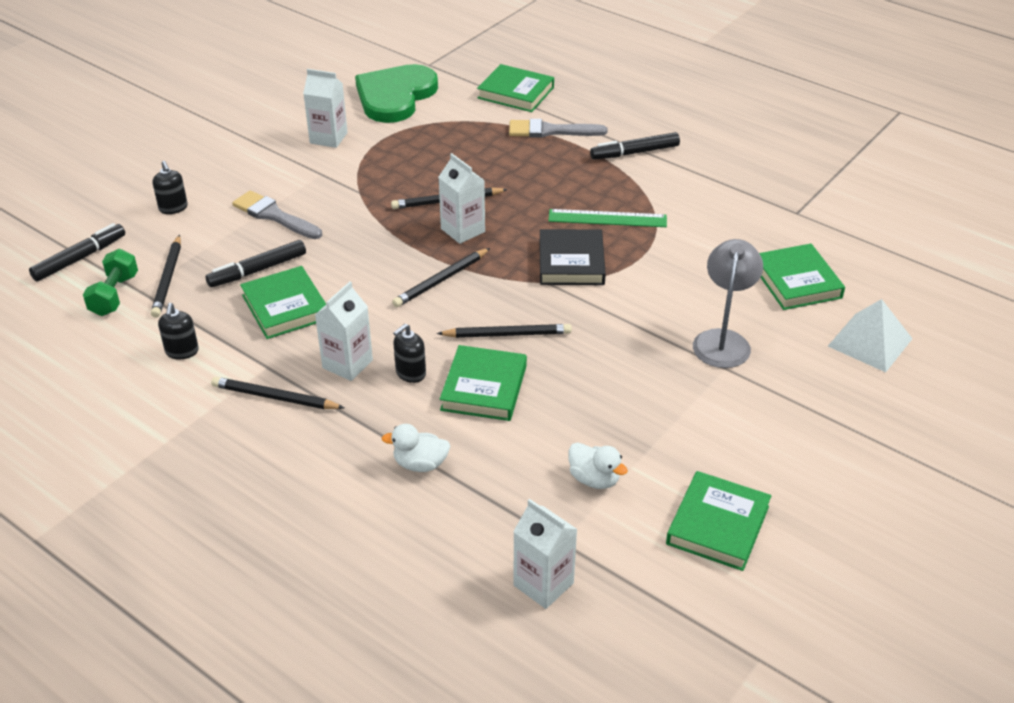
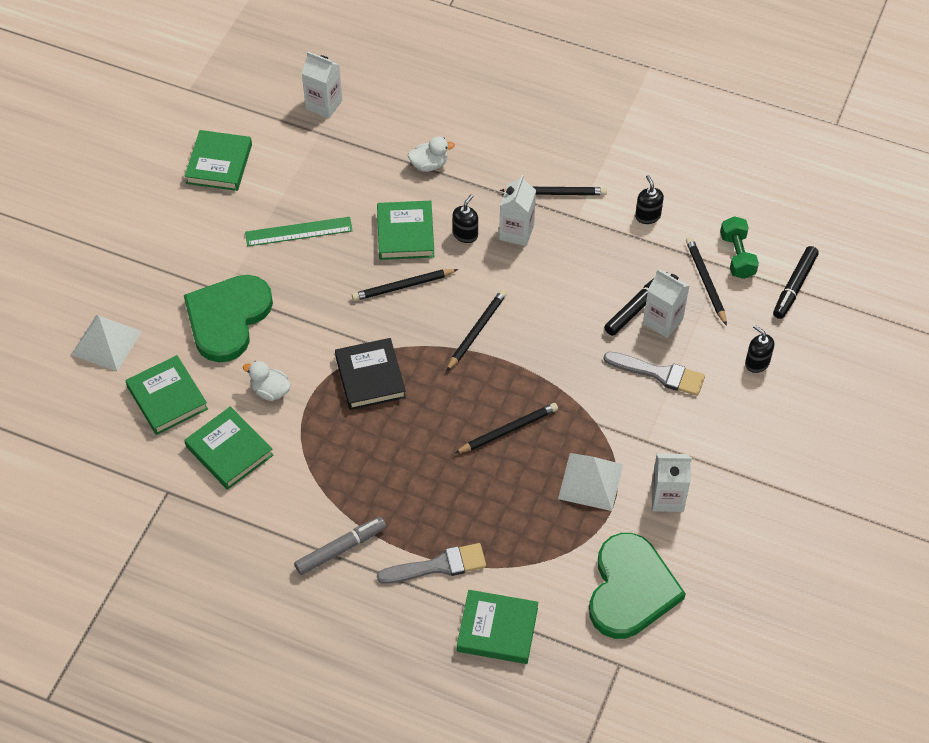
camera: 165 degrees right, 15 degrees up
(285, 307) = (592, 274): green book -> green book (229, 451)
(389, 157) = (590, 481): none -> white pyramid
(463, 230) = (479, 394): white carton -> white carton (663, 321)
(594, 479) = (307, 179): white duck -> white duck (270, 391)
(607, 218) = (349, 441): green ruler -> green ruler (298, 231)
(634, 152) = (340, 549): black marker -> grey marker
(723, 340) = (227, 318): grey lamp -> green heart

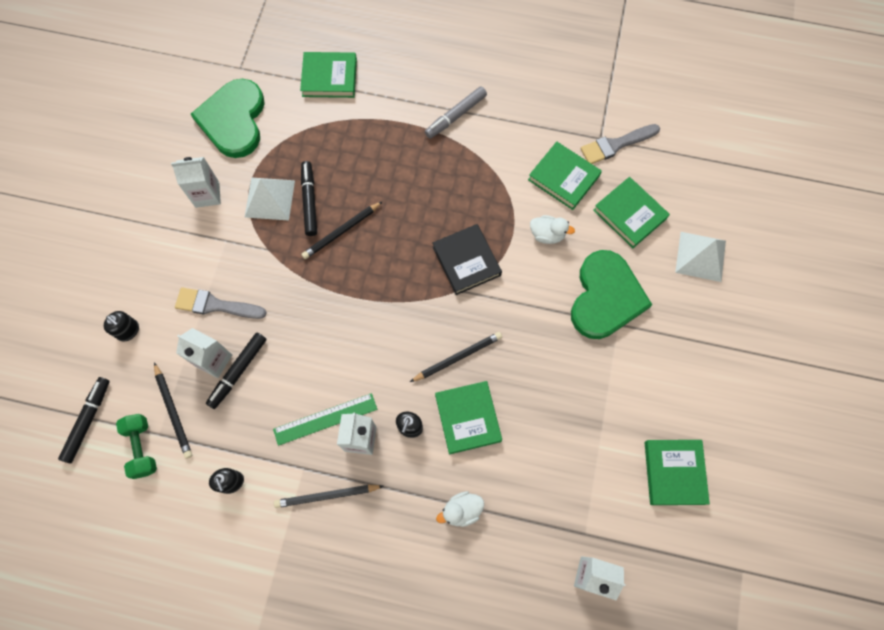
camera: 170 degrees right, 15 degrees up
(298, 231) = (570, 402): green ruler -> green ruler (325, 419)
(438, 566) = (380, 115): grey brush -> grey brush (616, 145)
(477, 331) = (382, 321): black pencil -> none
(542, 471) = (310, 201): none -> black marker

